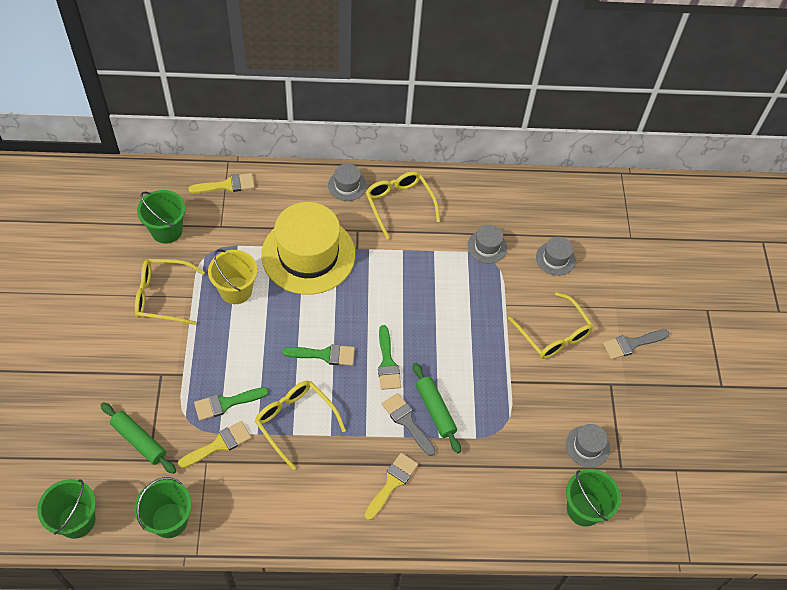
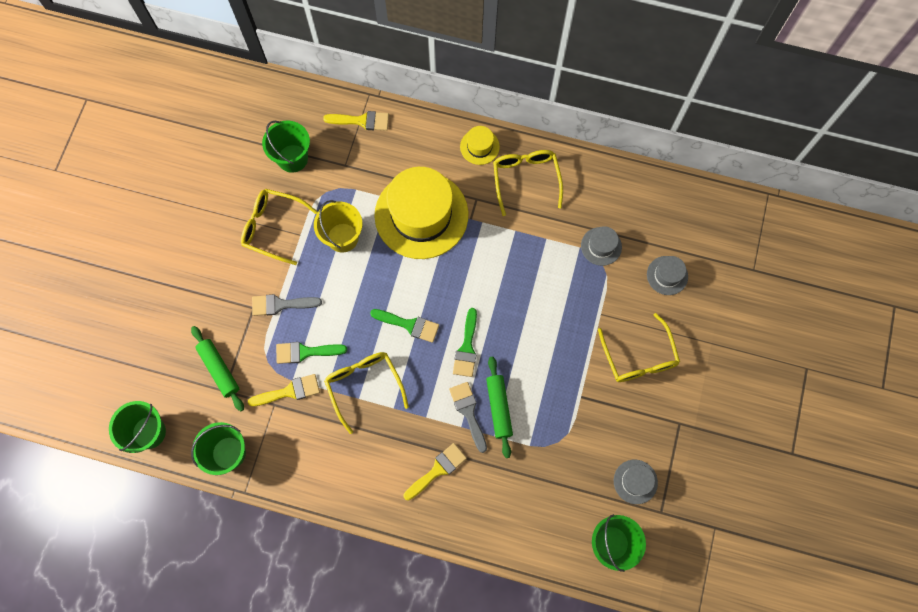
camera: 20 degrees right, 15 degrees up
(347, 185) = (479, 146): grey hat -> yellow hat
(631, 344) = (715, 386): grey brush -> grey brush (281, 305)

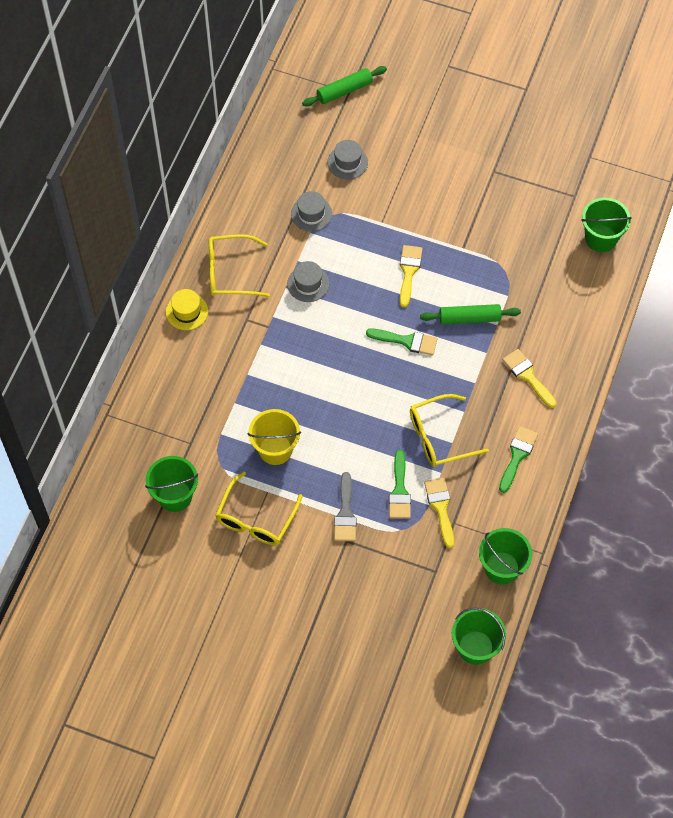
camera: 85 degrees left, 10 degrees down
(219, 369) = (412, 576): green rolling pin -> green rolling pin (344, 90)
(362, 121) = (139, 423): yellow brush -> yellow brush (408, 271)
(409, 325) = (378, 391): green brush -> green brush (517, 455)
(421, 215) = (258, 372): yellow hat -> none
(468, 412) = (472, 345): grey brush -> none
(635, 481) = (546, 213): grey hat -> grey hat (308, 284)
(639, 357) = (427, 196): yellow glasses -> none

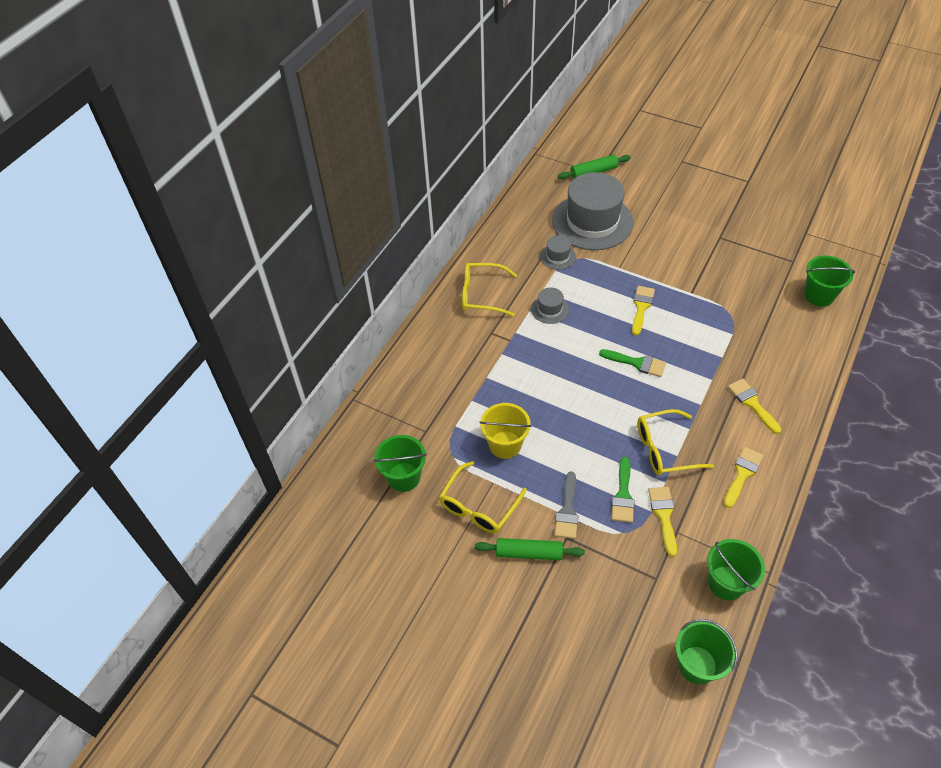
camera: 10 degrees right, 10 degrees down
(187, 311) = (439, 322): yellow hat -> none
(347, 162) = (592, 221): grey hat -> grey hat, size x2.32
(469, 318) = (696, 349): green rolling pin -> green rolling pin (529, 553)
(517, 455) = (742, 474): green brush -> yellow brush

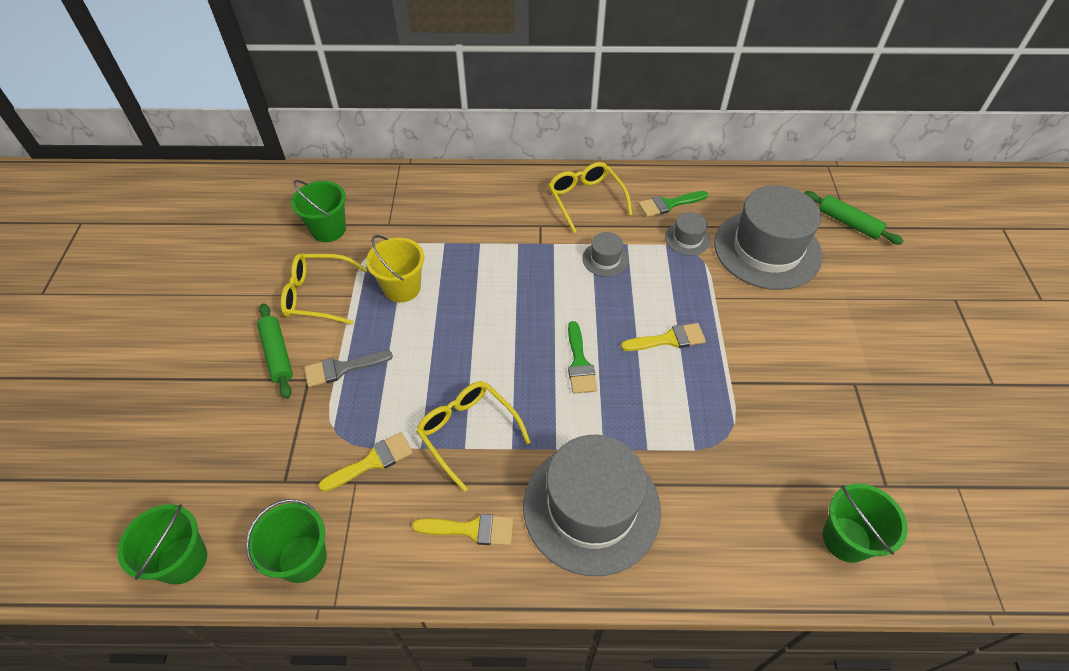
camera: 60 degrees right, 0 degrees up
(623, 495) = (384, 412): green brush -> green brush (668, 204)
(752, 403) = (591, 507): yellow brush -> grey hat

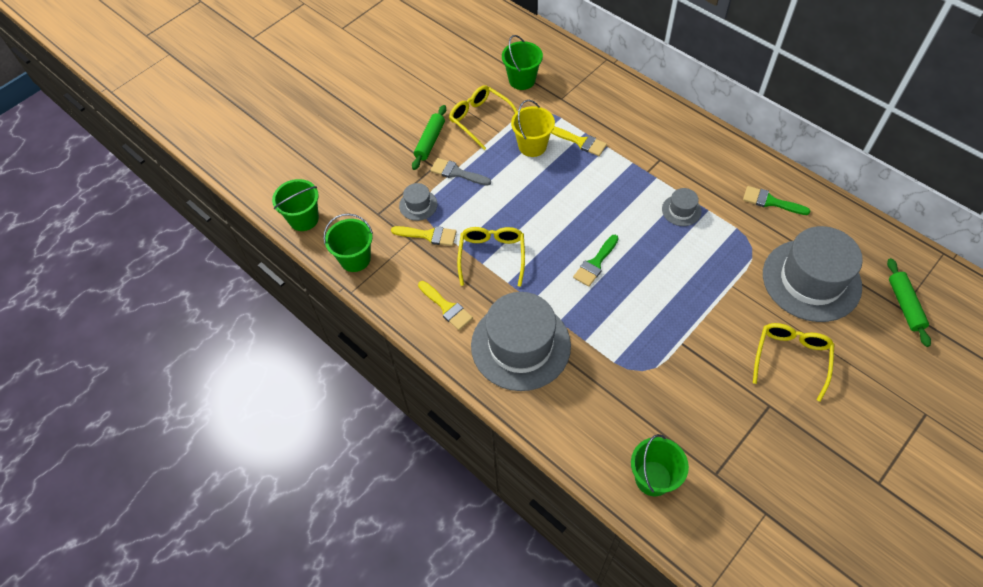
camera: 45 degrees right, 5 degrees up
(586, 200) = (711, 161): yellow glasses -> yellow glasses (791, 358)
(668, 339) = (669, 289): yellow brush -> yellow brush (580, 142)
(687, 239) = (757, 234): grey hat -> grey hat (418, 205)

